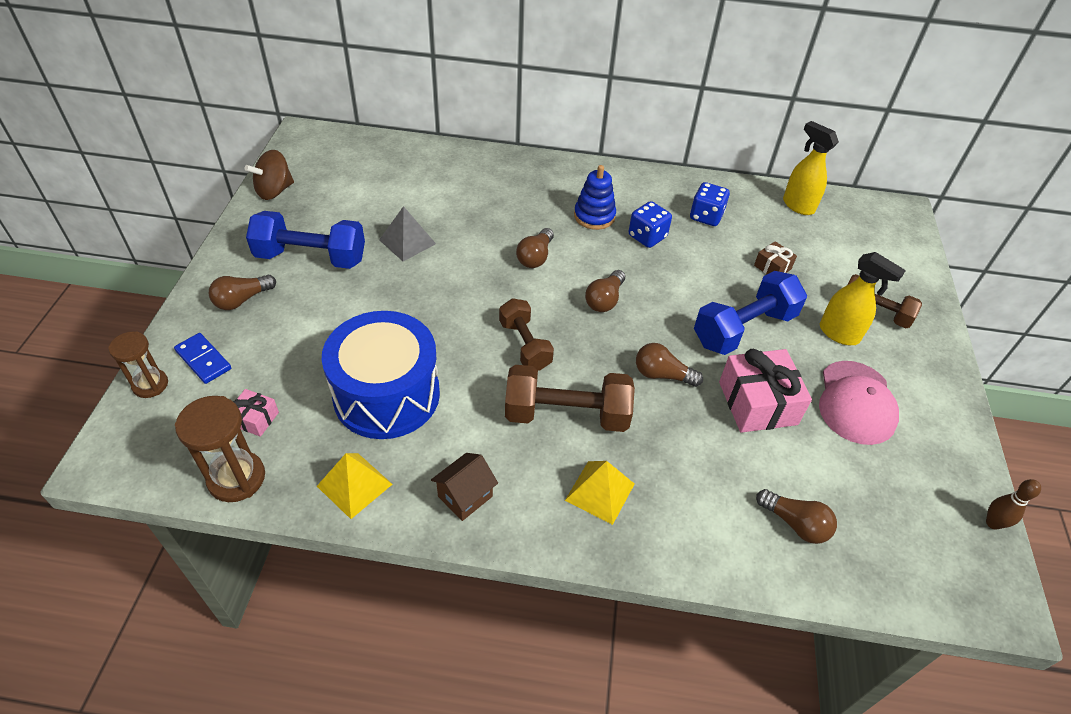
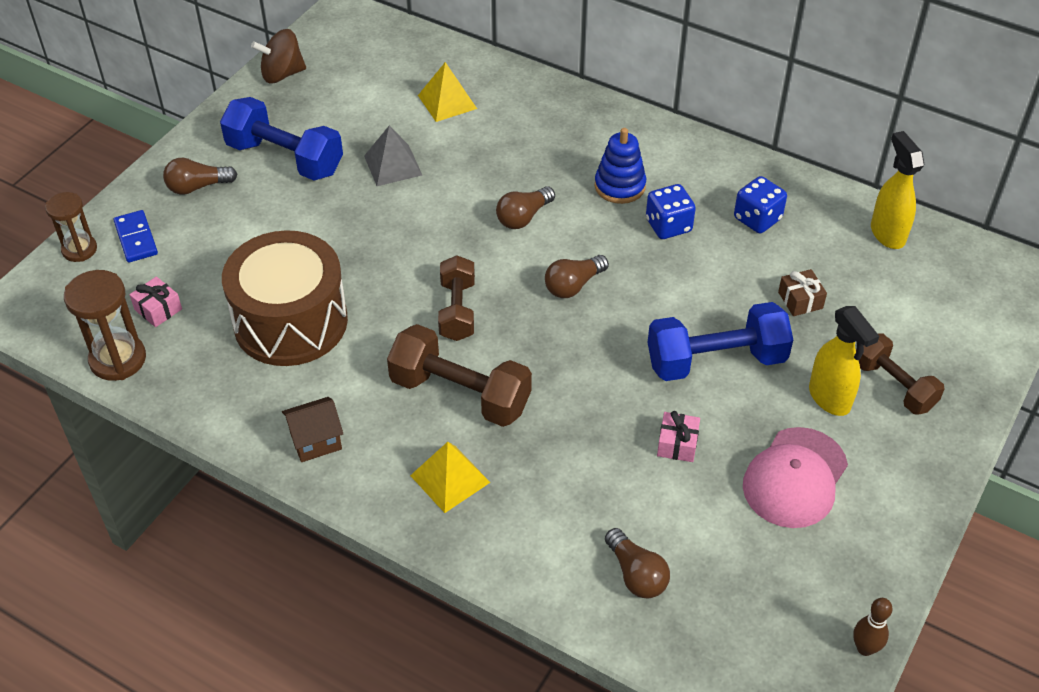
camera: 25 degrees right, 0 degrees up
(354, 485) = (219, 398): yellow pyramid -> yellow pyramid (447, 102)
(387, 395) = (290, 322): blue drum -> brown drum
(662, 375) = (588, 383): brown light bulb -> none
(757, 403) = (677, 444): pink gift -> pink gift, size x0.50

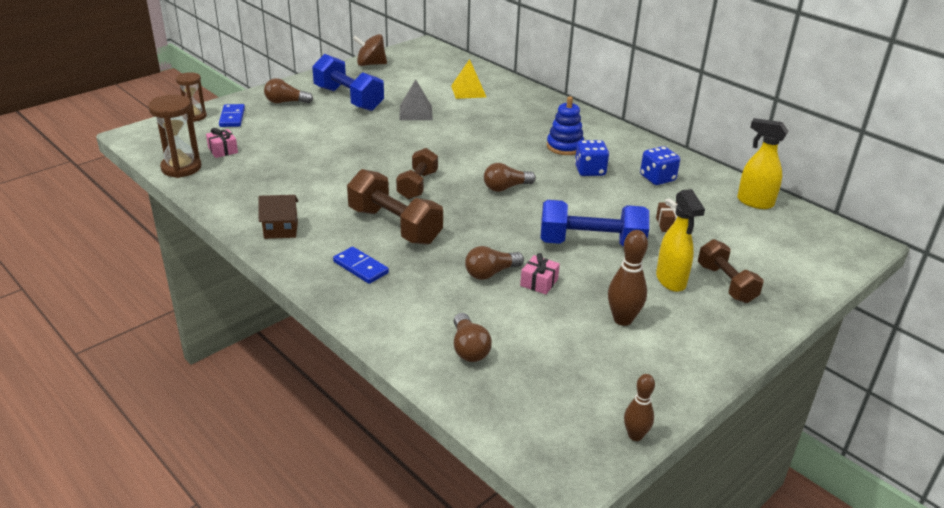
camera: 15 degrees right, 15 degrees down
(290, 322) = (303, 171): brown drum -> none
(450, 479) = (361, 267): yellow pyramid -> blue domino
(523, 217) = (489, 150): brown light bulb -> brown light bulb (491, 273)
(795, 478) = (622, 319): pink cap -> brown bowling pin
(887, 233) = (754, 202): yellow spray bottle -> yellow spray bottle turned 60 degrees counterclockwise

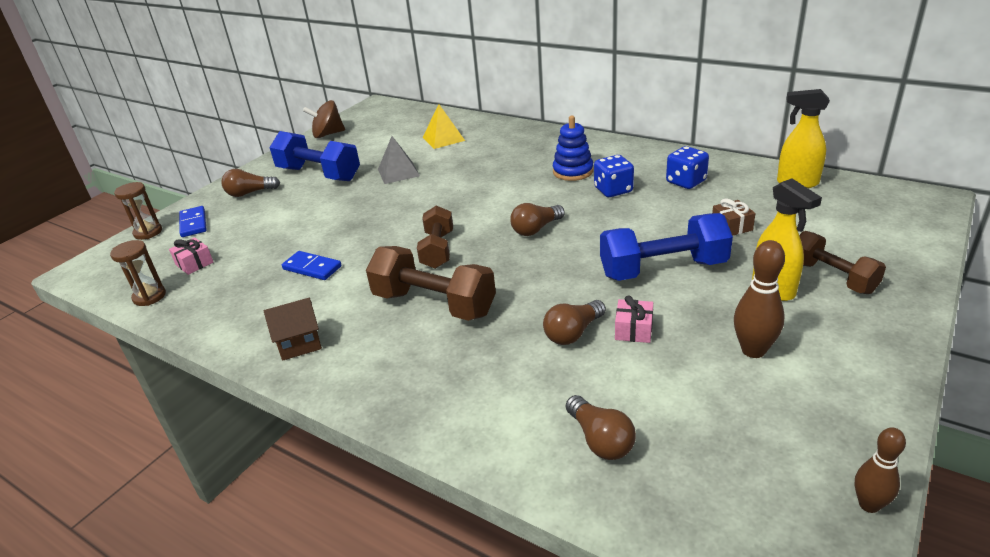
camera: 10 degrees left, 0 degrees up
(181, 168) = (149, 296): brown hourglass -> brown hourglass, size x0.66
(361, 267) = (417, 367): blue domino -> blue domino (312, 268)

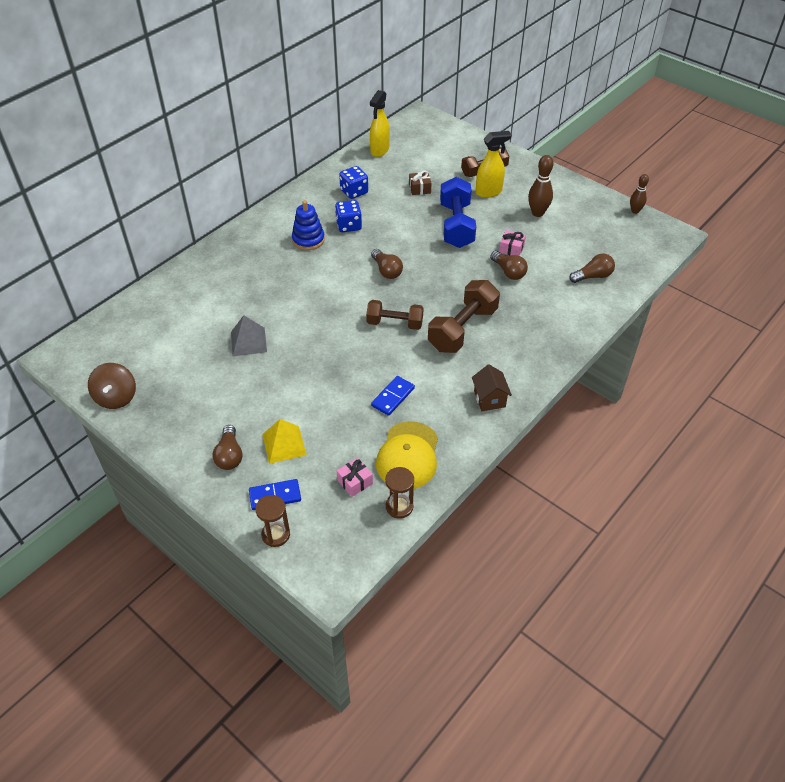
camera: 85 degrees left, 15 degrees up
(220, 292) = (408, 455): none -> yellow cap
(319, 174) = (217, 401): blue dumbbell -> none
(443, 139) = (193, 307): yellow pyramid -> yellow pyramid (284, 444)

